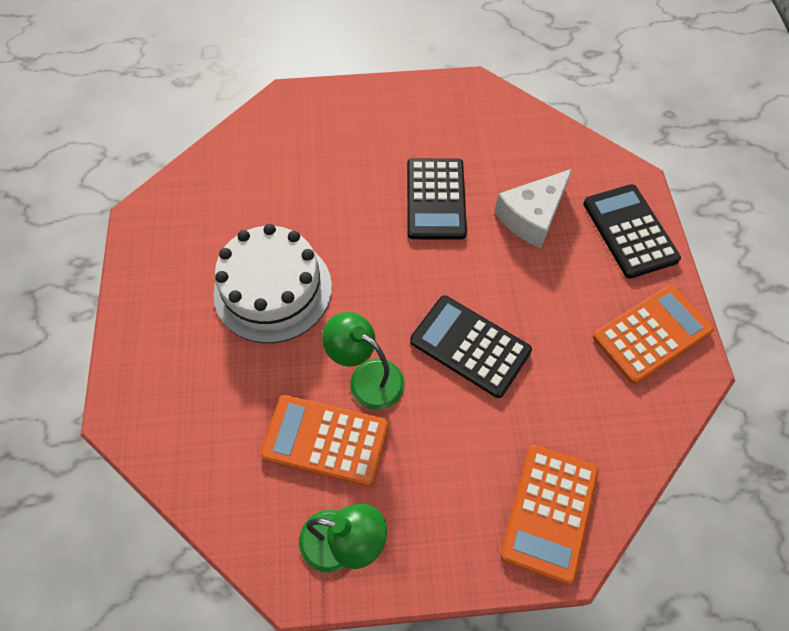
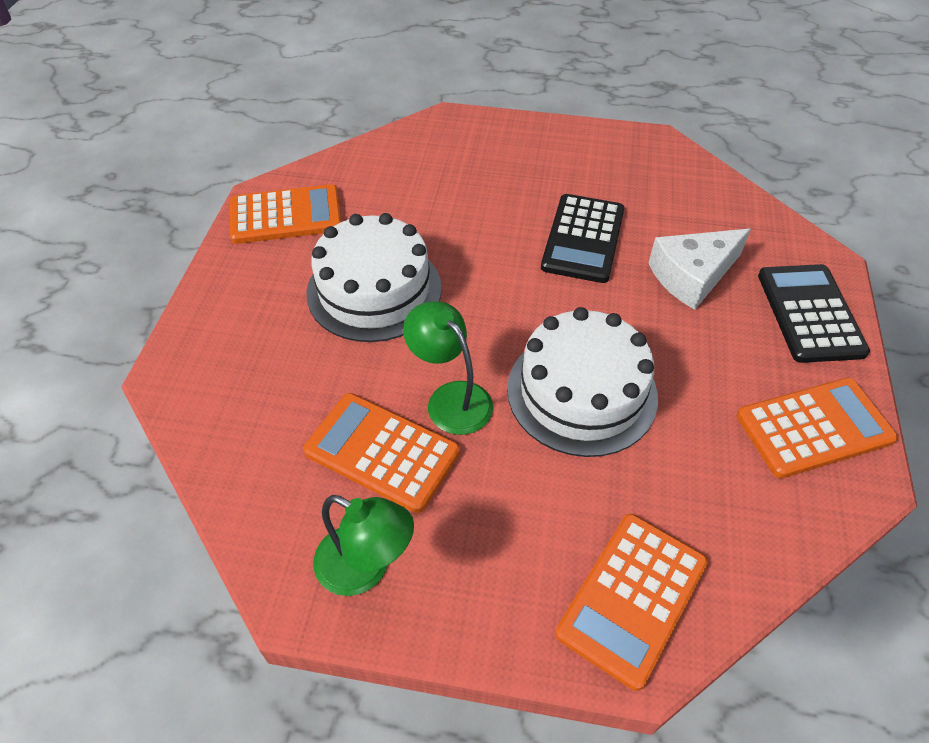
camera: 15 degrees right, 10 degrees down
(170, 231) = (286, 215): none -> orange calculator
(470, 346) = (582, 392): black calculator -> white cake

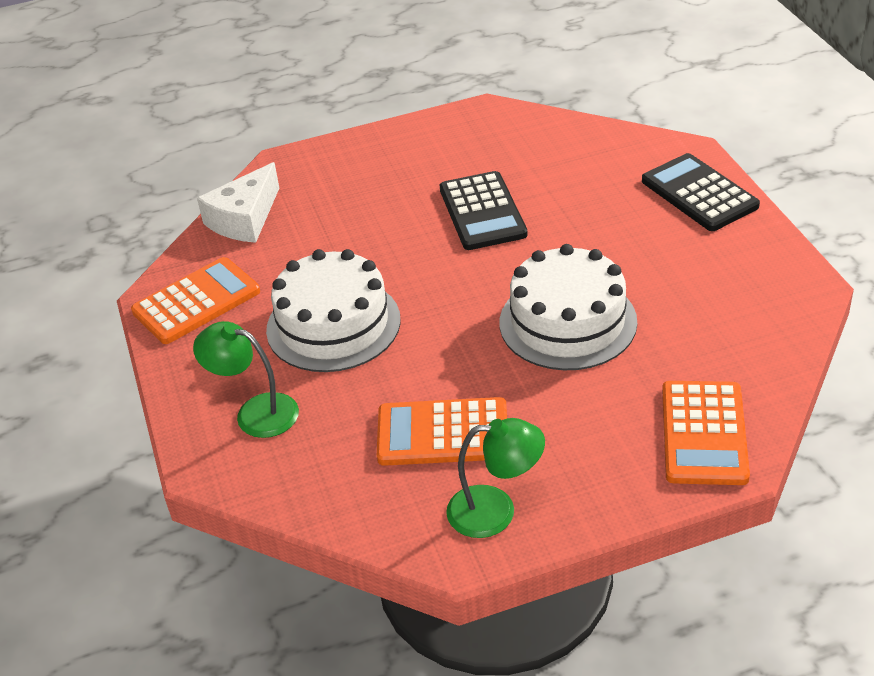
camera: 25 degrees left, 10 degrees down
(450, 398) = (467, 372): green lamp -> green lamp (255, 412)
(692, 276) = (592, 203): white cheese -> white cheese (244, 219)
(814, 428) = (754, 270): orange calculator -> none

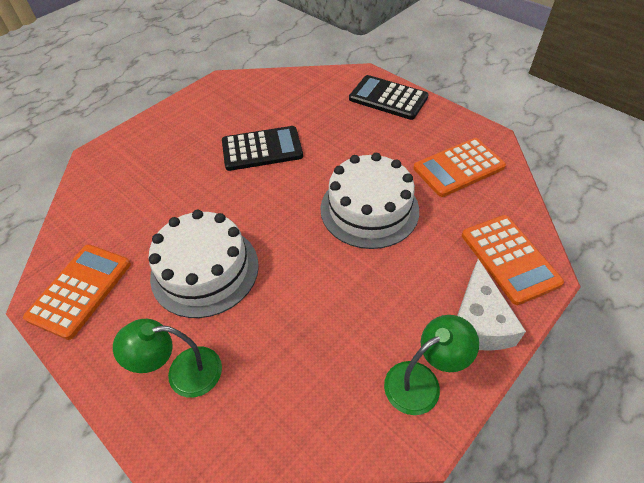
camera: 30 degrees left, 10 degrees up
(244, 219) = (87, 207): white cheese -> white cheese (478, 322)
(442, 433) = (341, 330): orange calculator -> orange calculator (458, 167)
(482, 212) = (262, 149): black calculator -> black calculator turned 60 degrees counterclockwise

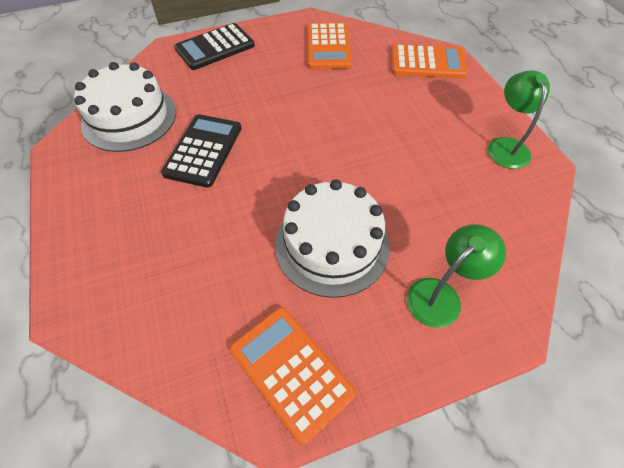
camera: 65 degrees left, 5 degrees up
(183, 373) = (441, 295): green lamp -> green lamp turned 150 degrees counterclockwise
(369, 209) = (335, 109): white cake -> white cake (129, 117)
(478, 322) = (471, 99): white cheese -> none

